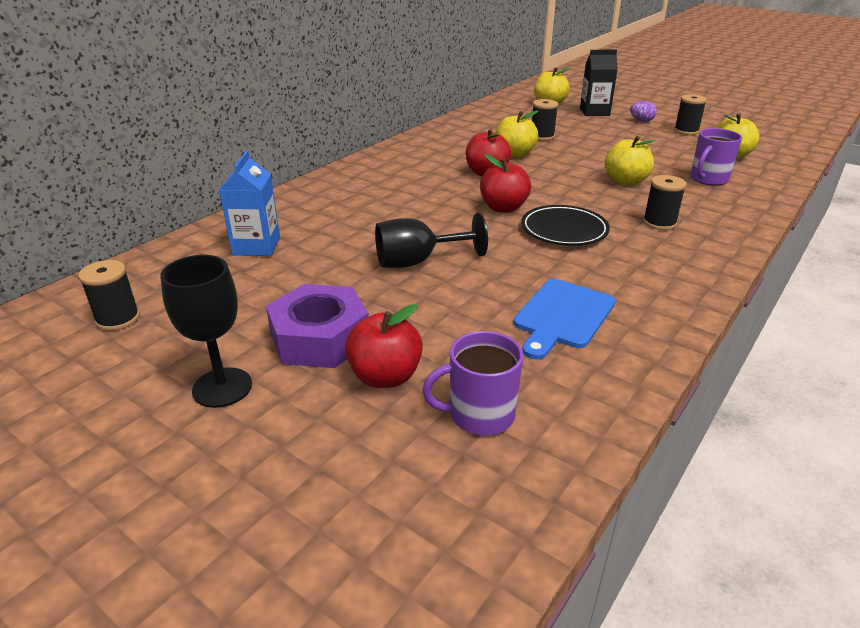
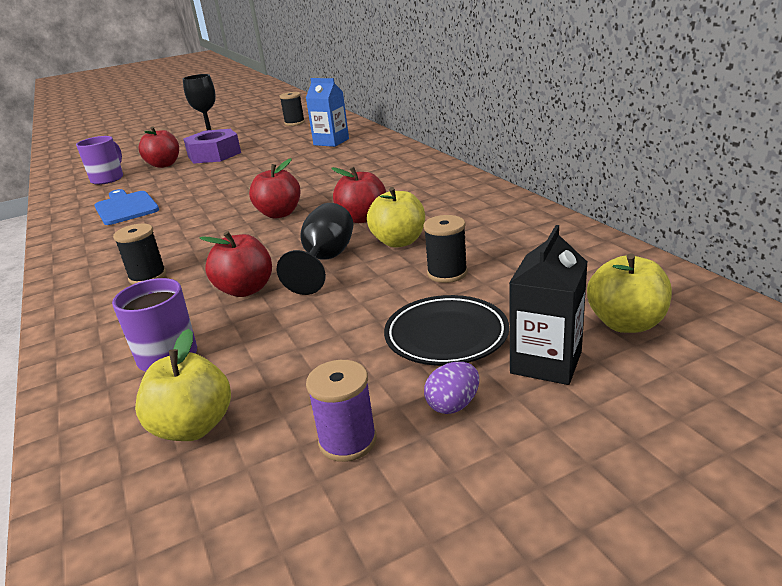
camera: 120 degrees right, 5 degrees down
(417, 262) = (247, 178): black goblet -> black goblet (325, 261)
(564, 230) = (208, 230): black plate -> black plate (446, 335)
(625, 181) = (245, 290): yellow apple -> red apple
(686, 131) = (347, 441): black spool -> purple spool

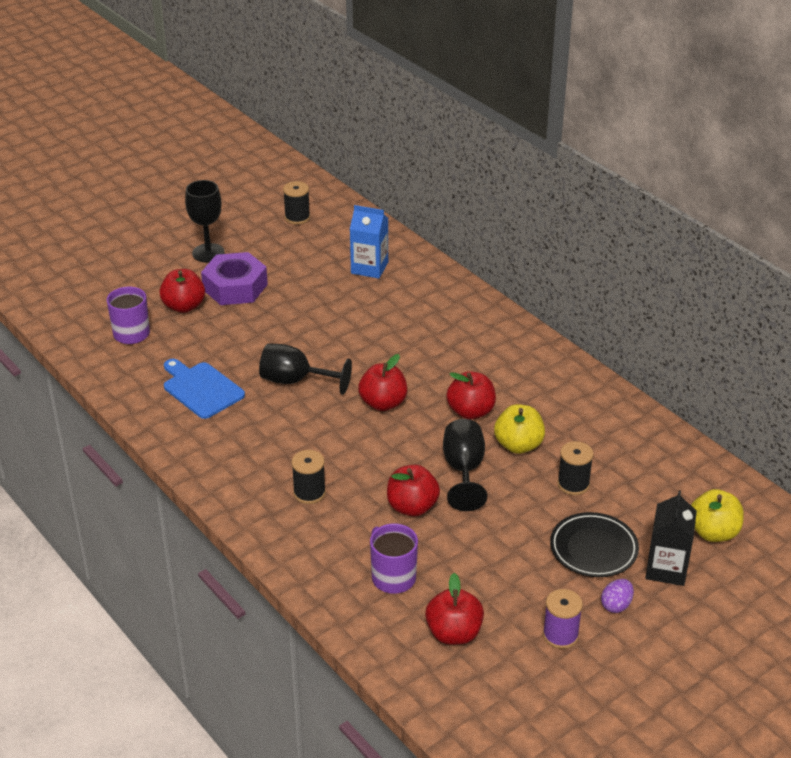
camera: 15 degrees left, 10 degrees up
(193, 427) = (454, 633): yellow apple -> red apple
(211, 201) = (295, 381): none -> black goblet

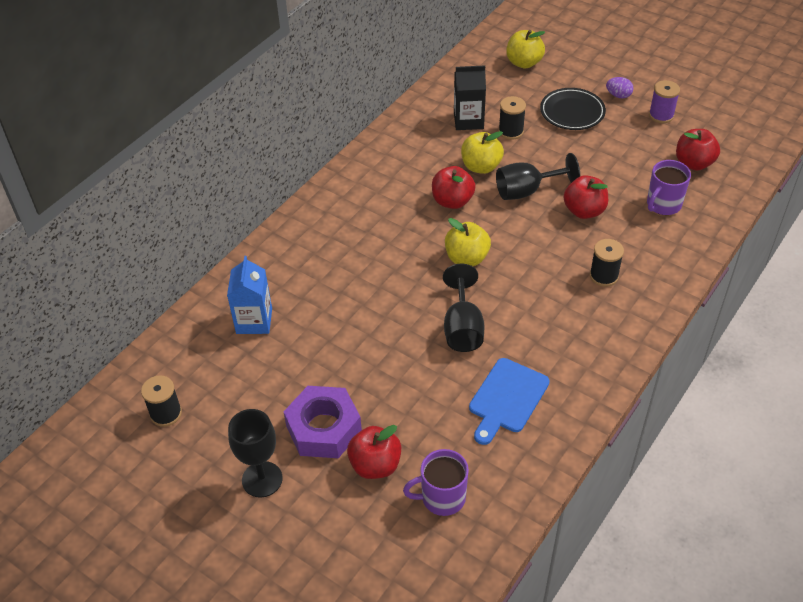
camera: 105 degrees left, 10 degrees up
(383, 403) = (466, 258): red apple -> yellow apple
(666, 569) = (571, 78): black carton -> black carton (468, 120)

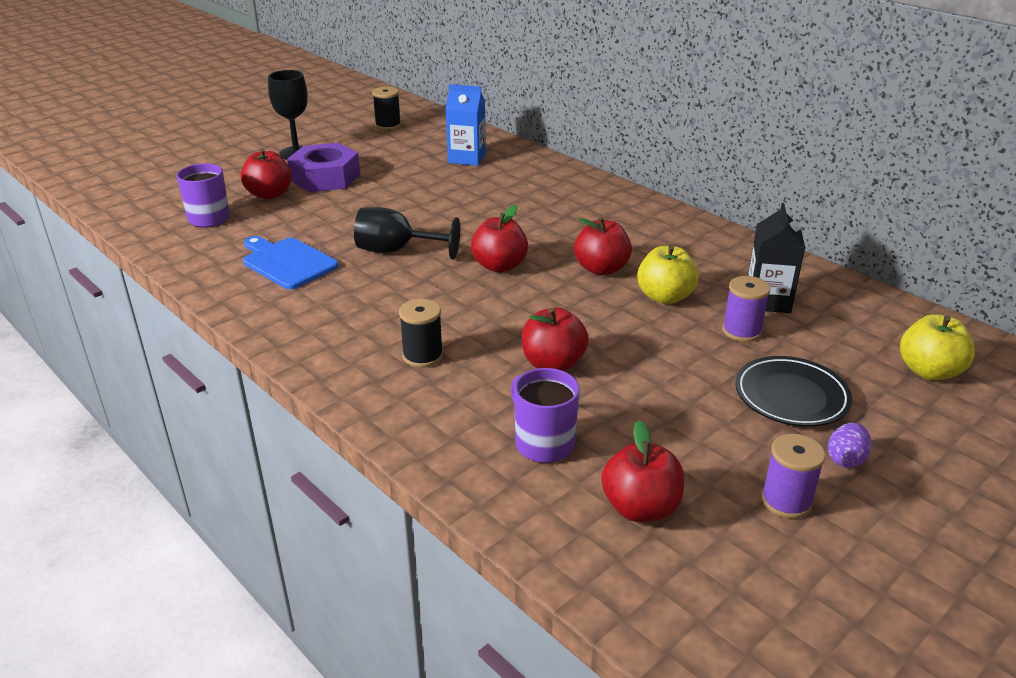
camera: 100 degrees right, 15 degrees down
(466, 258) = (499, 266): yellow apple -> red apple
(511, 131) = (741, 331): black spool -> purple spool
(526, 191) = (607, 324): black goblet -> none

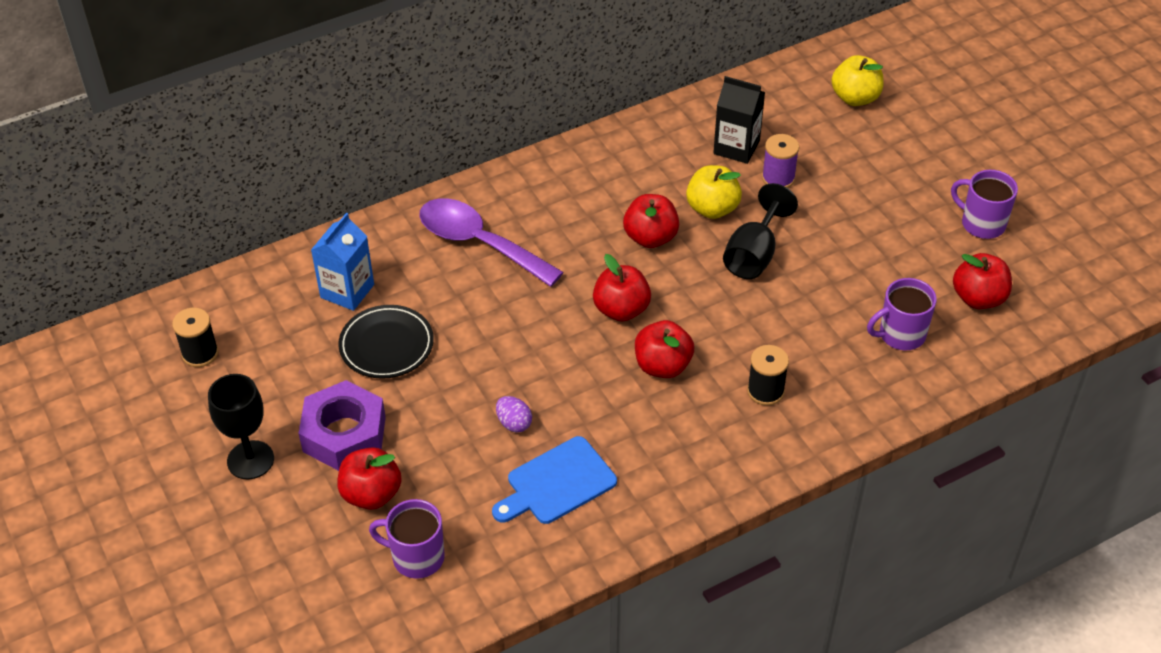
camera: 75 degrees left, 15 degrees up
(396, 251) = (562, 386): black goblet -> black goblet (754, 255)
(545, 196) = (479, 243): none -> purple spoon
(553, 364) = (798, 306): red apple -> red apple (662, 366)
(786, 501) = (981, 223): purple spool -> purple mug
(791, 396) = (870, 181): black plate -> black plate (386, 345)
(845, 459) = (945, 179): purple egg -> purple egg (514, 423)

